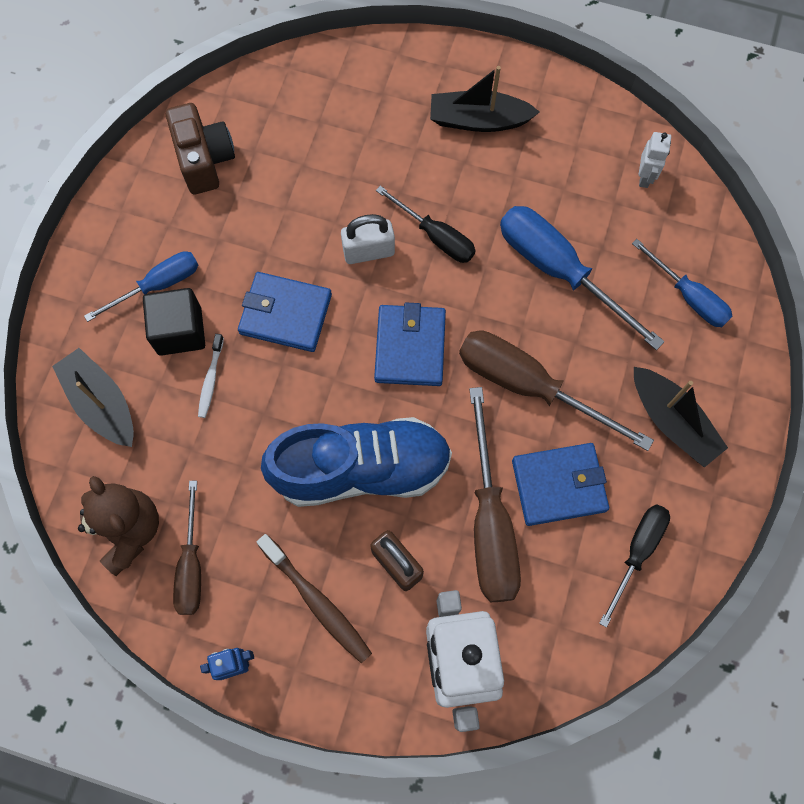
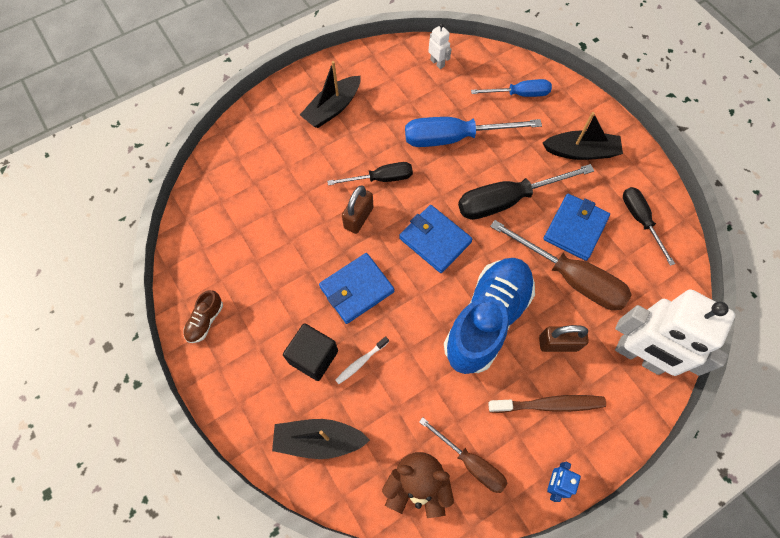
camera: 50 degrees left, 5 degrees down
(135, 204) = (205, 321): none -> brown shoe
(158, 285) = (272, 347): blue screwdriver -> none
(204, 160) = (216, 260): brown camera -> none
(211, 379) = (361, 362): white toothbrush -> white toothbrush turned 90 degrees clockwise
(368, 251) = (358, 218): white padlock -> brown padlock
(529, 386) = (507, 200): brown screwdriver -> black screwdriver

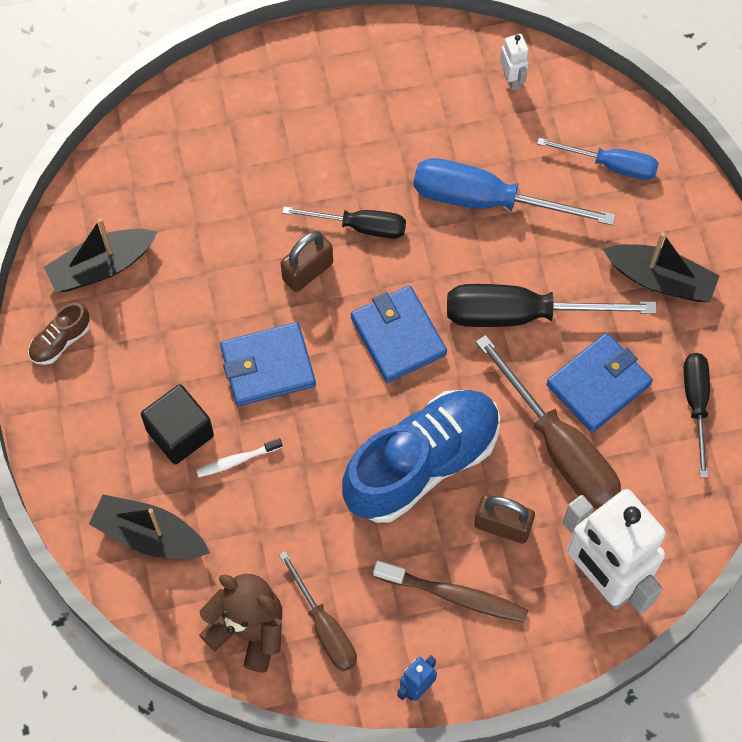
camera: 20 degrees right, 0 degrees up
(332, 108) = (333, 102): black boat -> black boat (101, 267)

